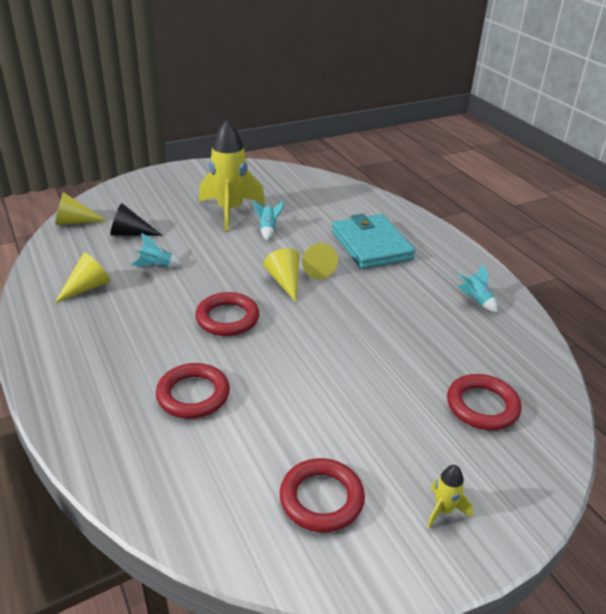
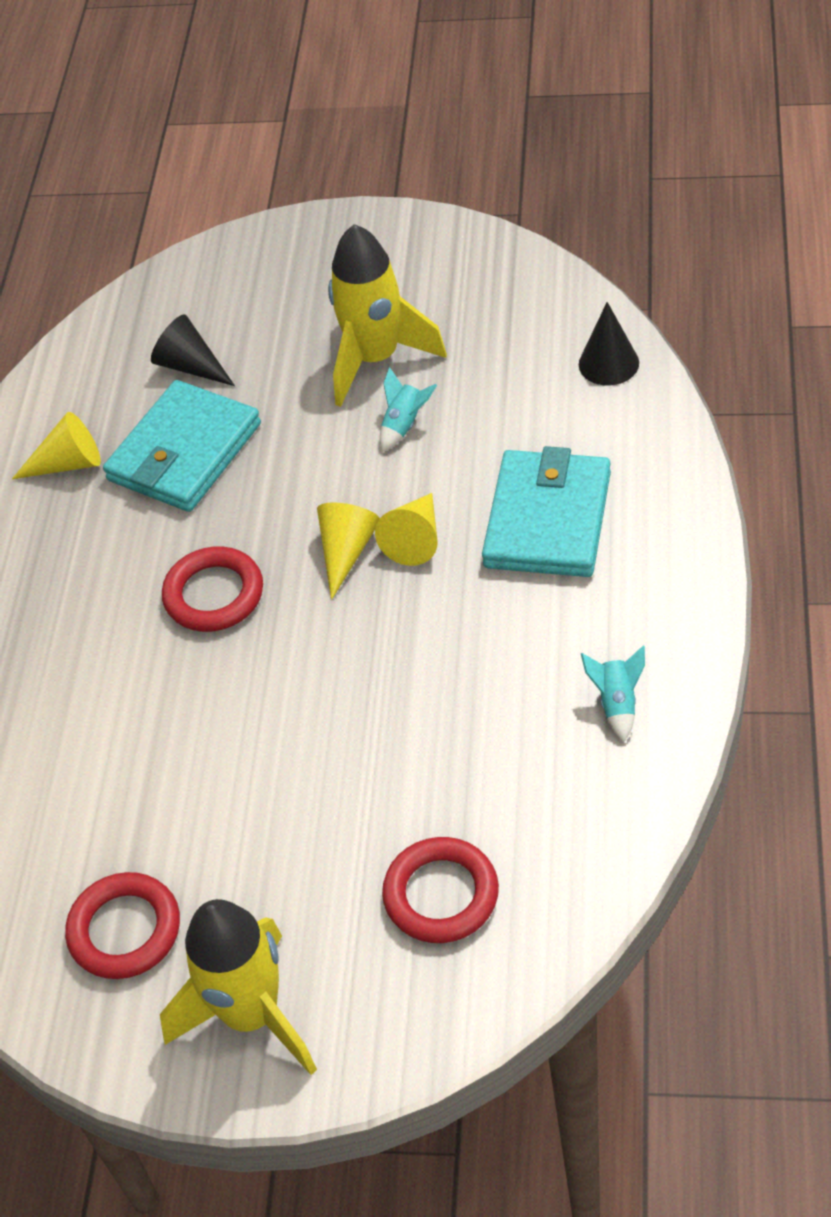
camera: 40 degrees right, 15 degrees up
(74, 221) = (128, 312): yellow cone -> none
(156, 266) = (184, 452): turquoise rocket -> turquoise wallet
(193, 395) = (83, 711): red ring -> none
(341, 190) = (608, 363): none -> black cone
(443, 510) = (252, 1014): yellow rocket -> yellow rocket, size x2.31

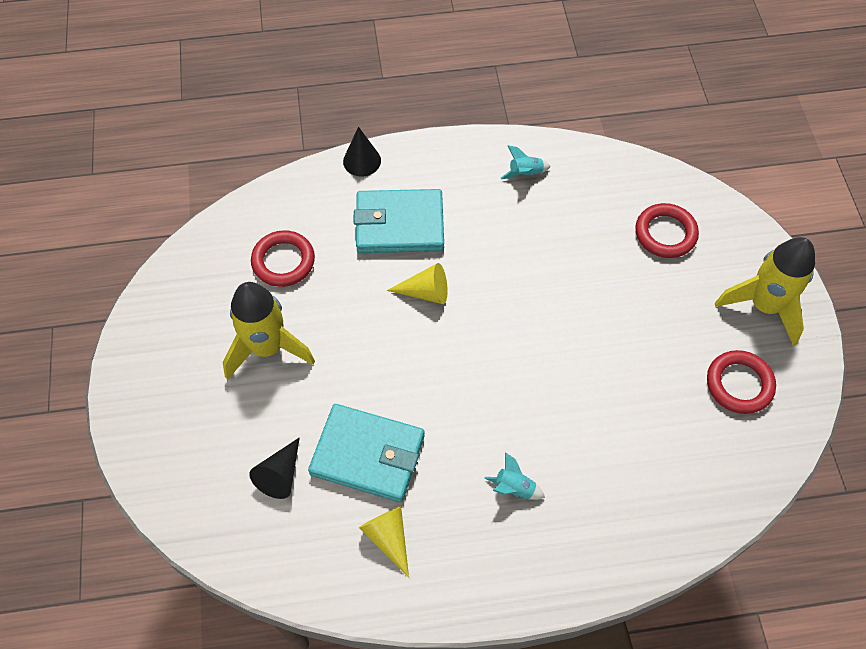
camera: 110 degrees left, 10 degrees up
(214, 594) = (491, 400): red ring -> red ring (283, 261)
(346, 551) = (442, 329): yellow cone -> none
(404, 425) = (328, 317): turquoise rocket -> turquoise rocket (514, 488)
(608, 363) = (265, 211): black cone -> black cone (362, 161)

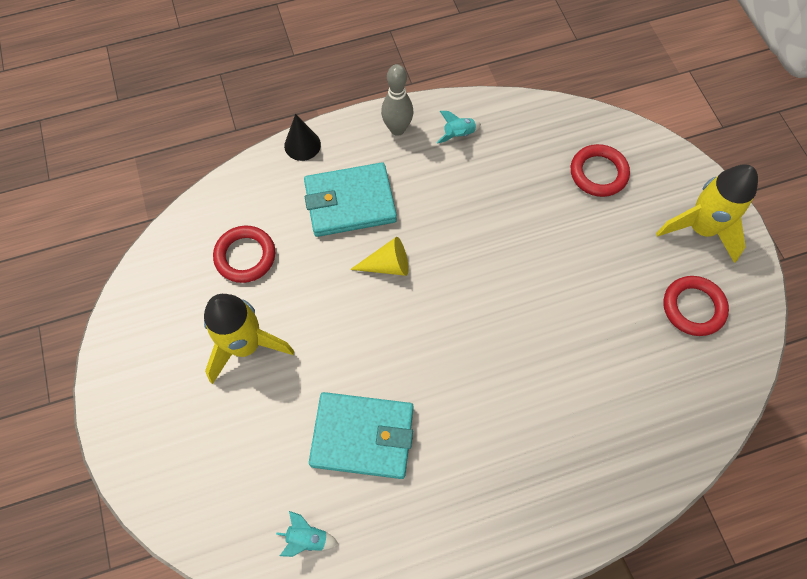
camera: 10 degrees left, 5 degrees up
(280, 474) = (282, 471): black cone -> none
(388, 537) = (397, 516): yellow cone -> none
(462, 159) = (397, 129): none -> grey bowling pin
(514, 488) = (507, 445): turquoise rocket -> turquoise rocket (307, 538)

